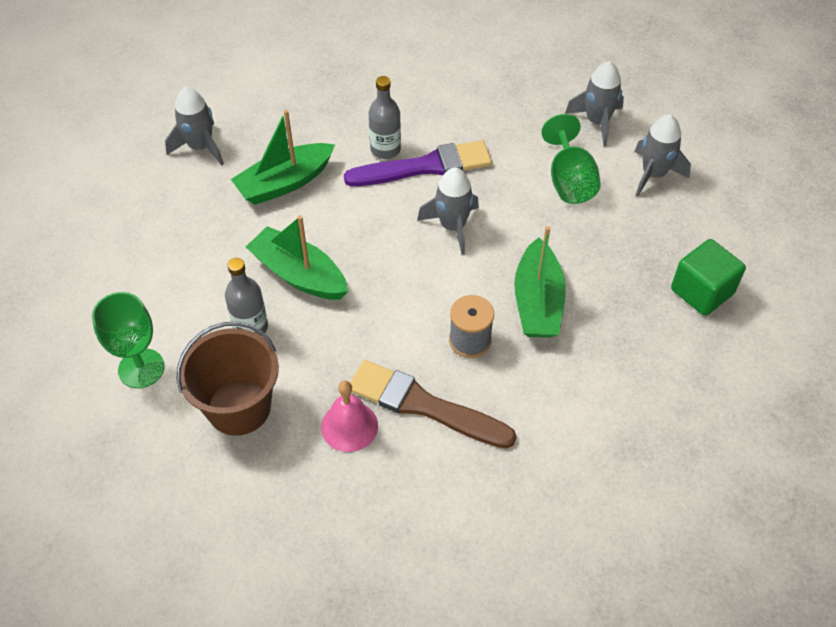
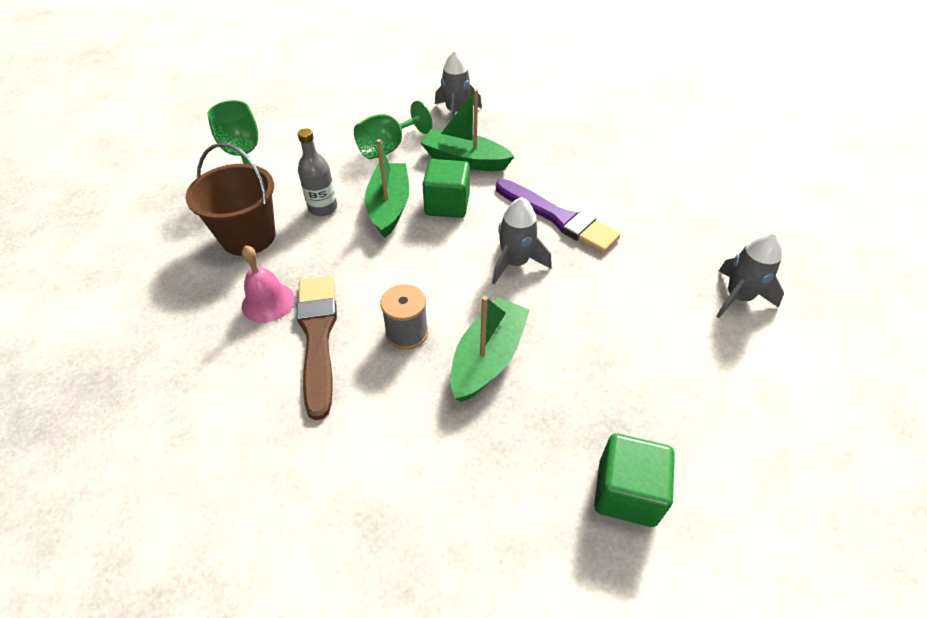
camera: 55 degrees right, 5 degrees down
(337, 231) = (447, 205): none -> green cube
(385, 149) = (550, 190): grey bottle -> none
(537, 302) = (488, 358): green boat -> green boat turned 150 degrees clockwise
(569, 181) = (646, 312): green goblet -> green goblet (388, 148)
(653, 174) = (729, 372): grey rocket -> none

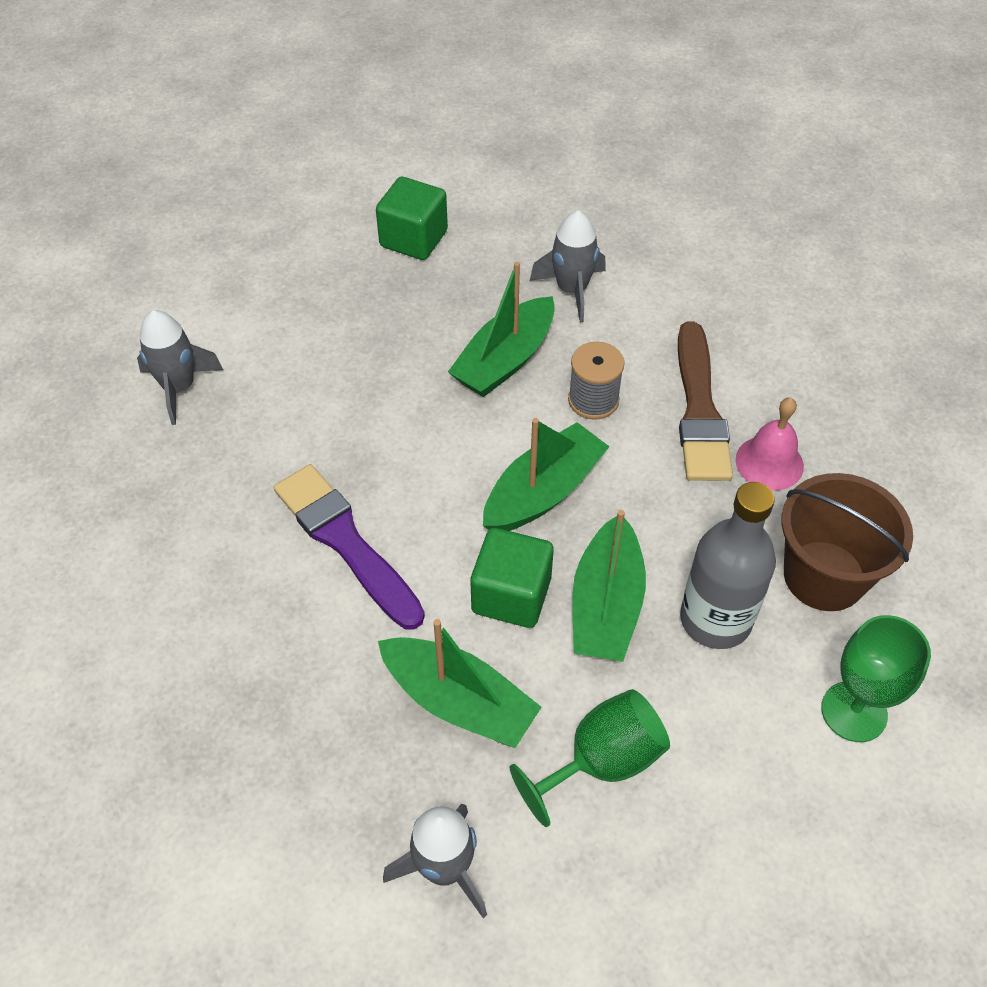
camera: 170 degrees left, 5 degrees up
(323, 208) = (715, 619): grey bottle -> grey bottle, size x1.51
(437, 261) = (543, 492): none -> green boat
(515, 263) = (436, 474): grey rocket -> grey rocket (572, 290)

